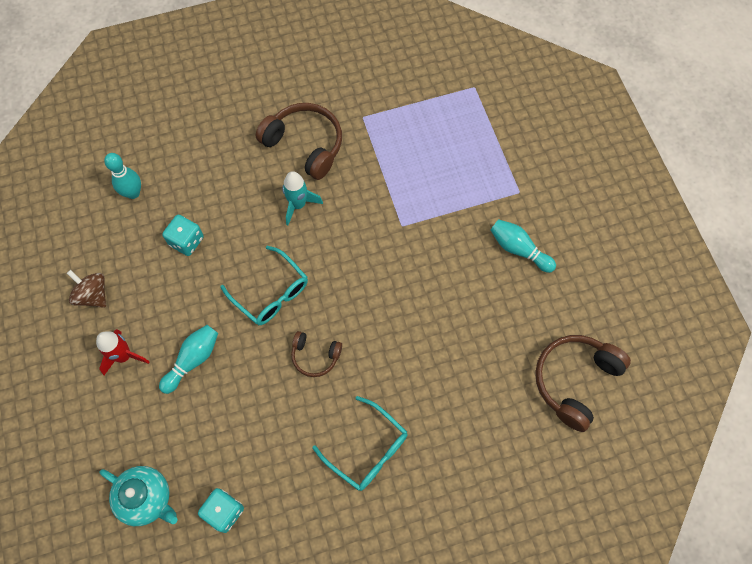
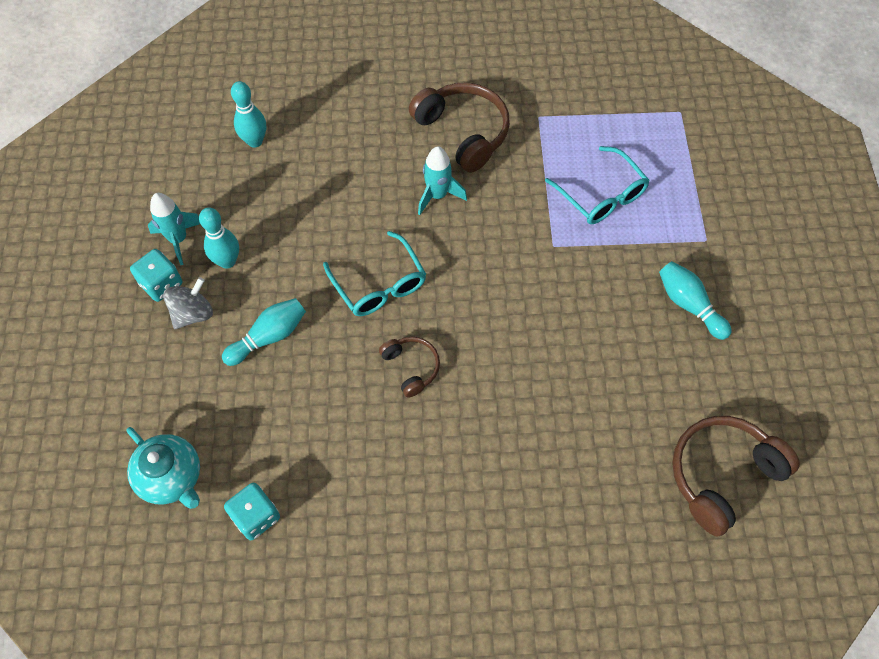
camera: 15 degrees right, 5 degrees down
(93, 295) = (178, 239): brown spinning top -> turquoise rocket
(124, 356) = (193, 313): red rocket -> grey spinning top
(140, 304) = (227, 261): none -> turquoise bowling pin
(186, 241) = (299, 206): turquoise dice -> turquoise dice (161, 284)
(315, 356) = (411, 367): brown headphones -> brown headphones turned 150 degrees counterclockwise
(367, 450) = (445, 490): turquoise glasses -> turquoise glasses (601, 195)

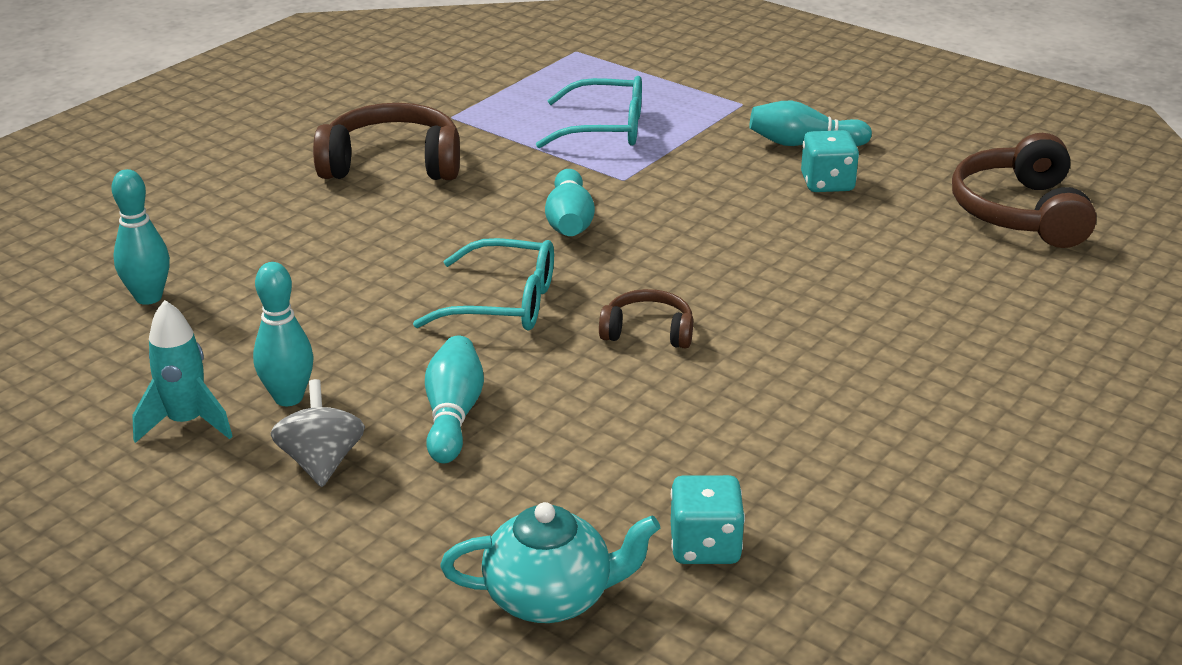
camera: 50 degrees left, 30 degrees down
(161, 284) = (231, 469): turquoise dice -> turquoise dice (827, 183)
(437, 195) = (447, 214): turquoise rocket -> none
(484, 254) = (569, 221): none -> turquoise bowling pin

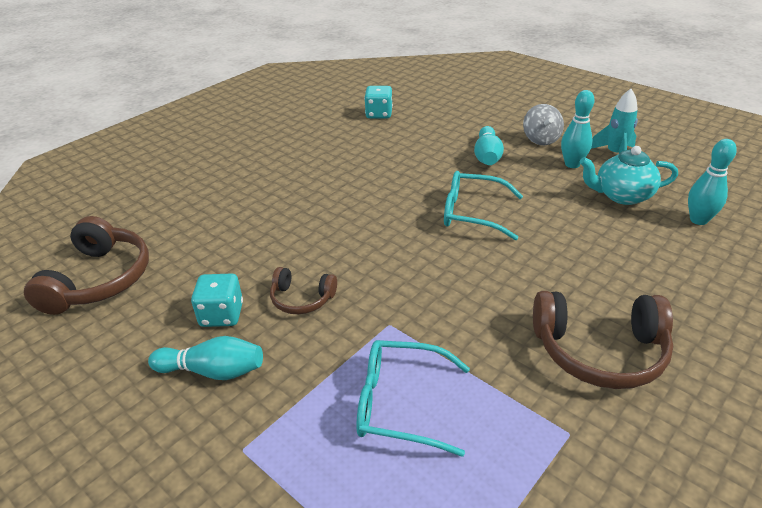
camera: 175 degrees left, 5 degrees up
(550, 598) = (437, 102): turquoise teapot -> turquoise teapot (622, 195)
(569, 221) = (434, 277): turquoise bowling pin -> none
(648, 332) = (388, 195): brown headphones -> brown headphones (302, 299)

